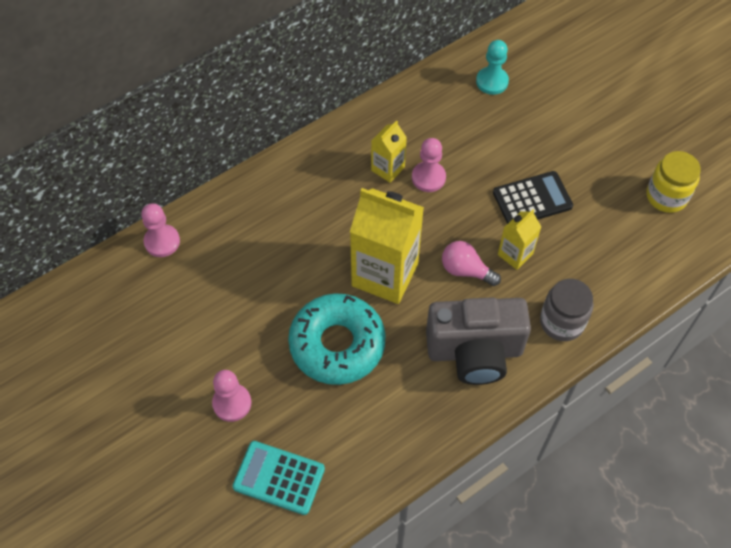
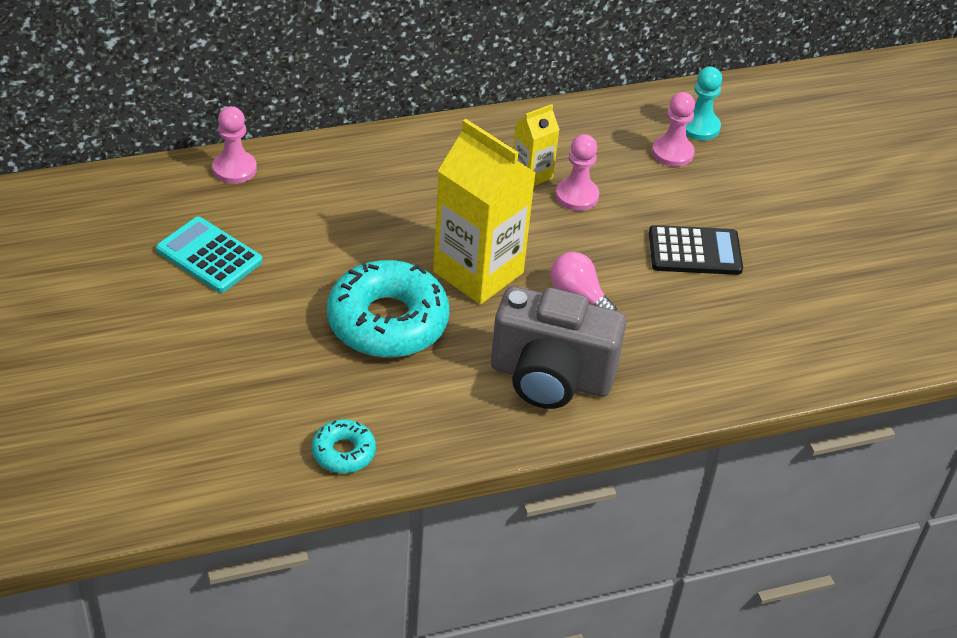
camera: 15 degrees right, 15 degrees down
(232, 403) = (236, 340): pink pawn -> pink pawn (672, 153)
(279, 478) = (253, 427): turquoise calculator -> turquoise calculator (209, 256)
(354, 475) = (343, 452): none -> turquoise donut
(515, 254) = (647, 298): yellow carton -> none
(562, 322) = (674, 380): grey jar -> none
(666, 196) = (868, 295): yellow jar -> none

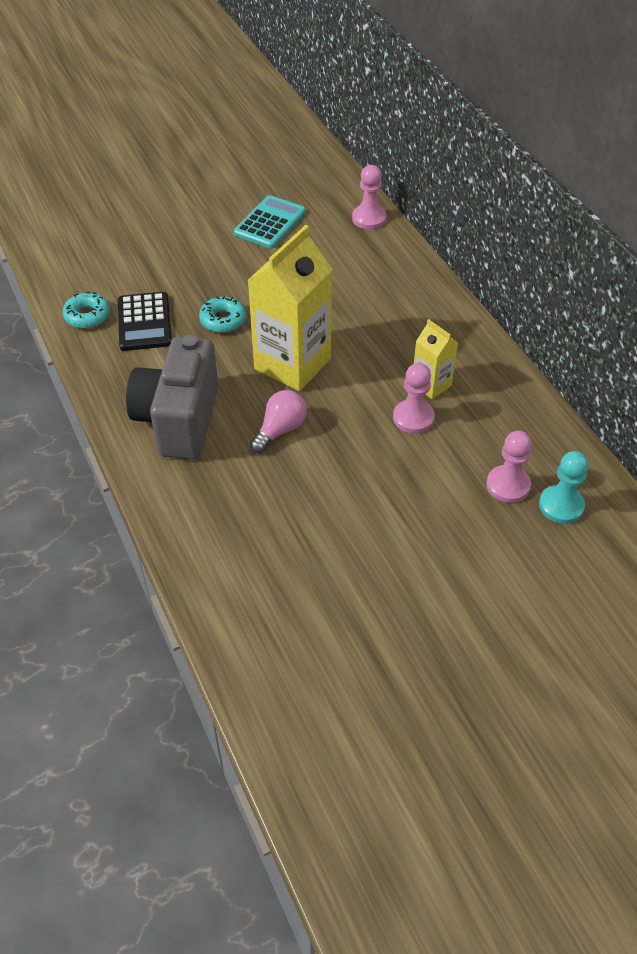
camera: 85 degrees right, 5 degrees up
(387, 321) = (223, 320): turquoise donut -> turquoise donut, size x0.48
(694, 251) = (364, 510): black calculator -> black calculator (144, 322)

